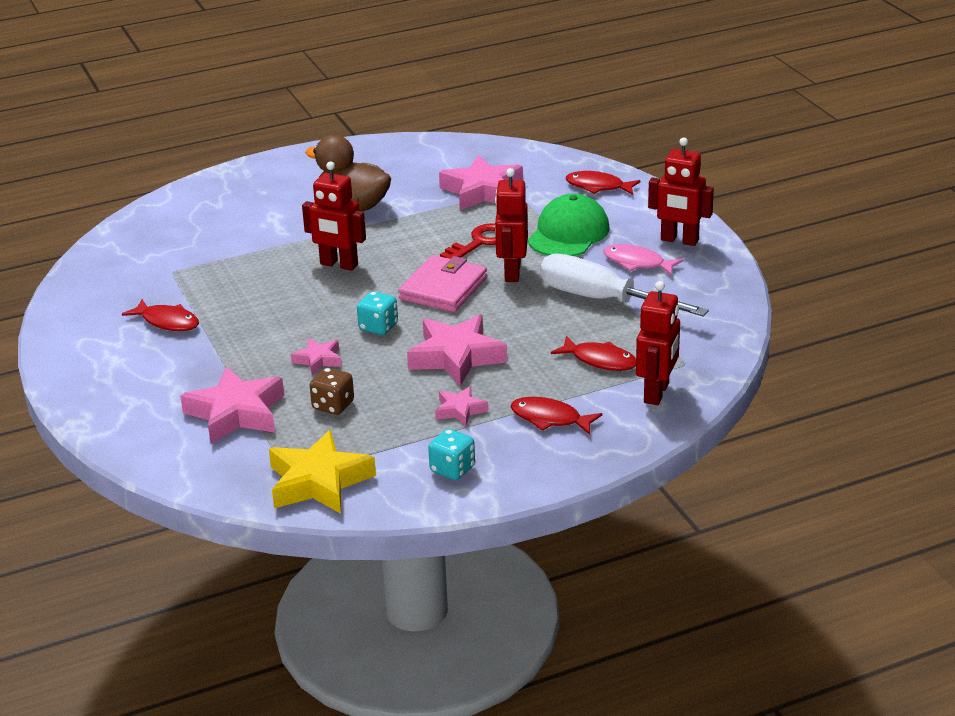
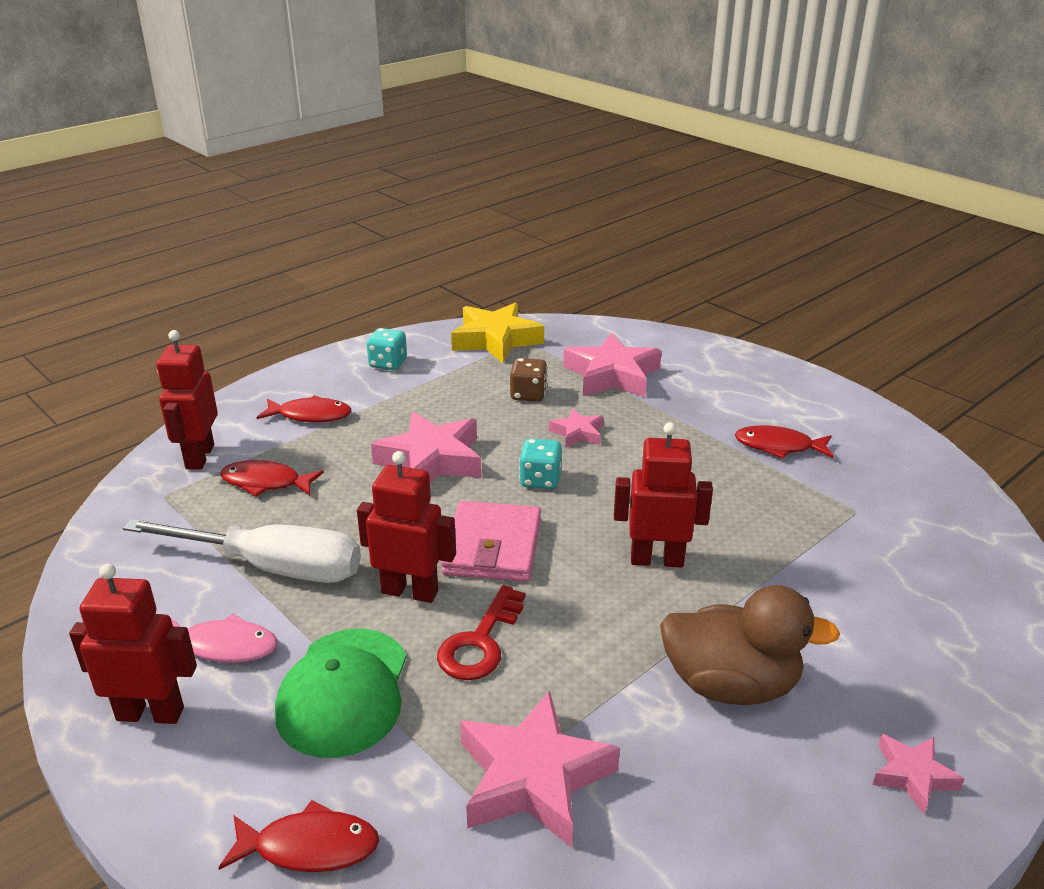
camera: 160 degrees right, 0 degrees up
(460, 410) = (403, 409): pink star -> pink star (912, 776)
(512, 272) = (410, 591): red robot -> red robot turned 60 degrees counterclockwise

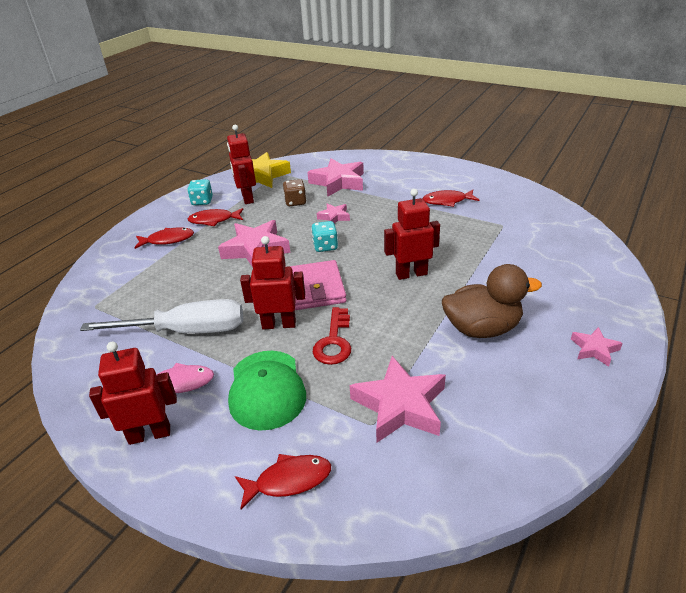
camera: 15 degrees left, 5 degrees up
(199, 457) = (106, 279): red robot -> red robot (247, 198)
(266, 482) = (158, 284): red fish -> red fish (214, 220)

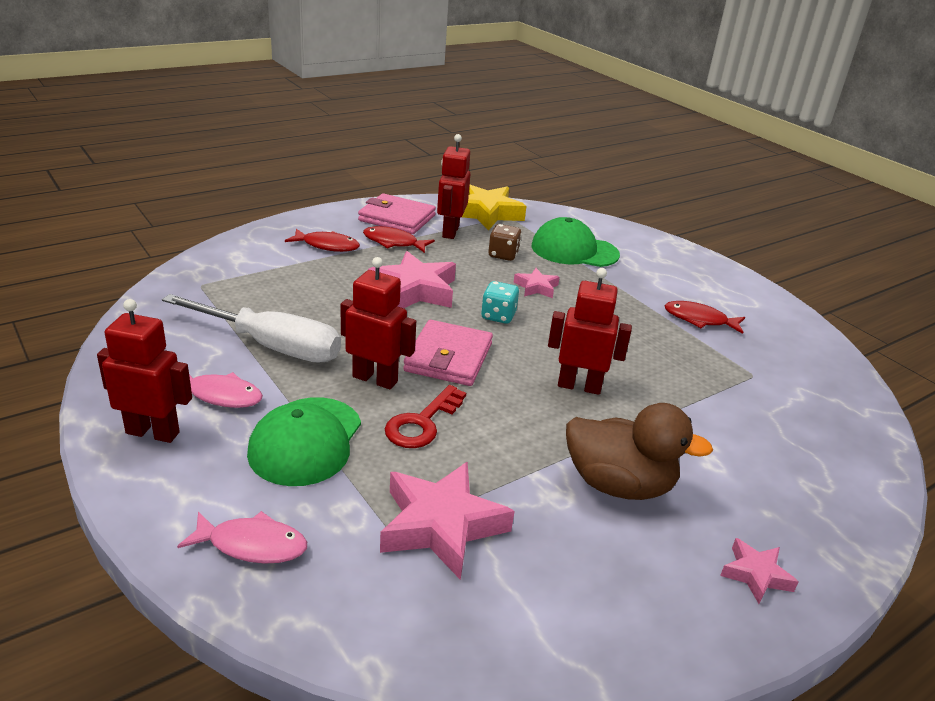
camera: 20 degrees right, 5 degrees down
(202, 201) = (397, 218): turquoise dice -> pink wallet
(289, 480) = (252, 545): red fish -> pink fish
(338, 182) = (574, 250): pink star -> green cap

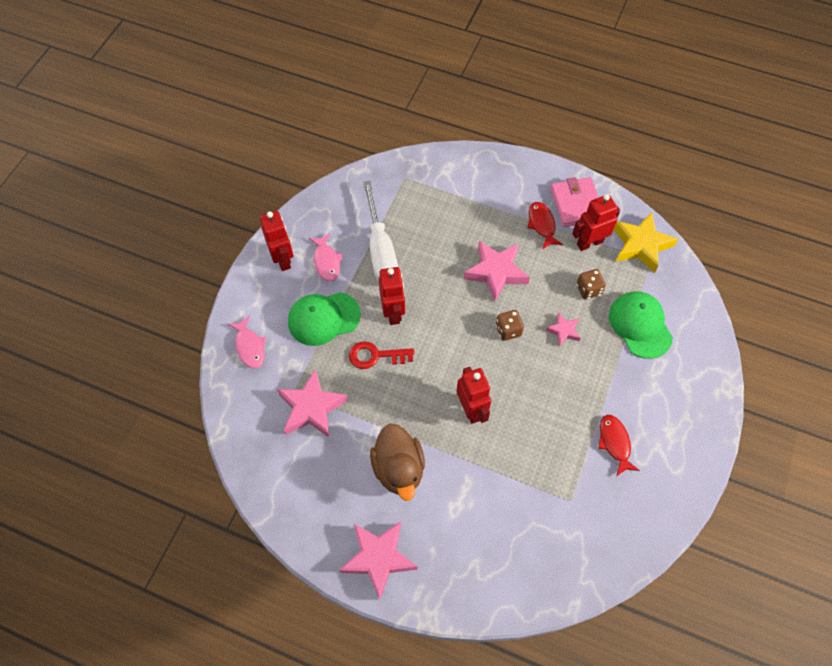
camera: 60 degrees right, 30 degrees up
(327, 246) = (502, 197): red fish -> none
(448, 357) = (442, 332): pink wallet -> none
(498, 316) = (508, 330): turquoise dice -> brown dice
(756, 575) = (378, 558): pink star -> pink star, size x1.92

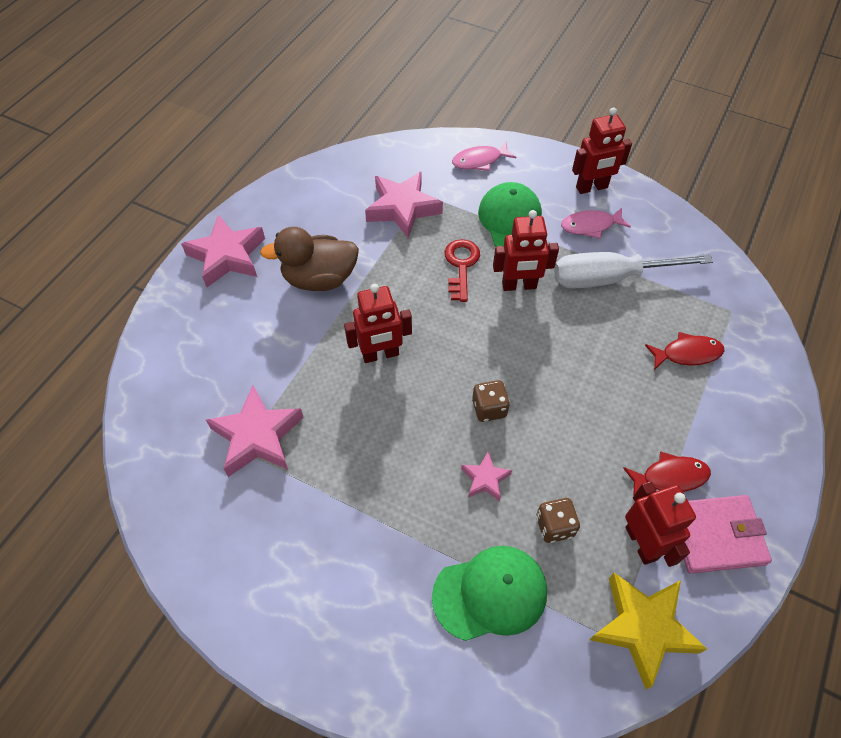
camera: 95 degrees right, 5 degrees down
(496, 272) = (581, 405): pink star -> pink star (257, 436)
(614, 443) = (308, 518): red fish -> red fish (687, 353)

